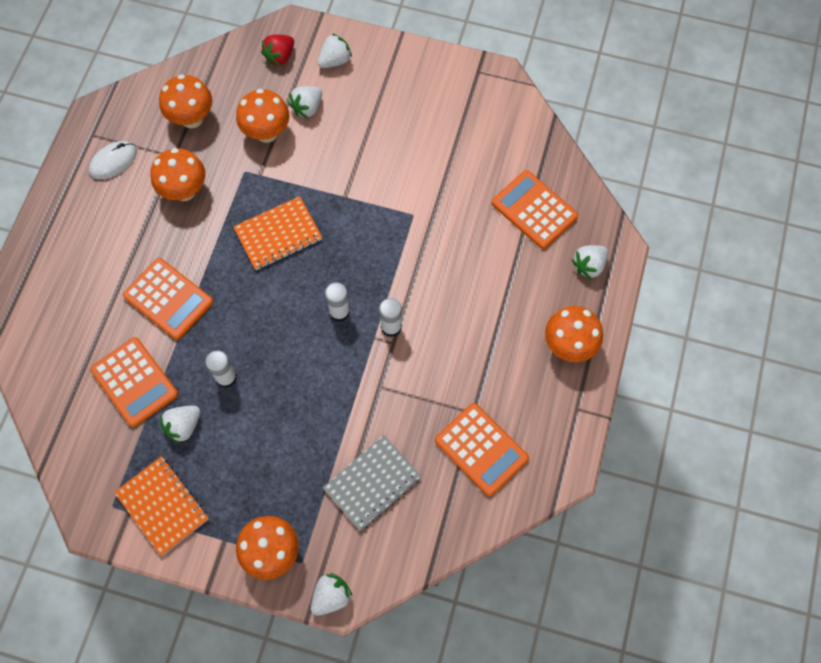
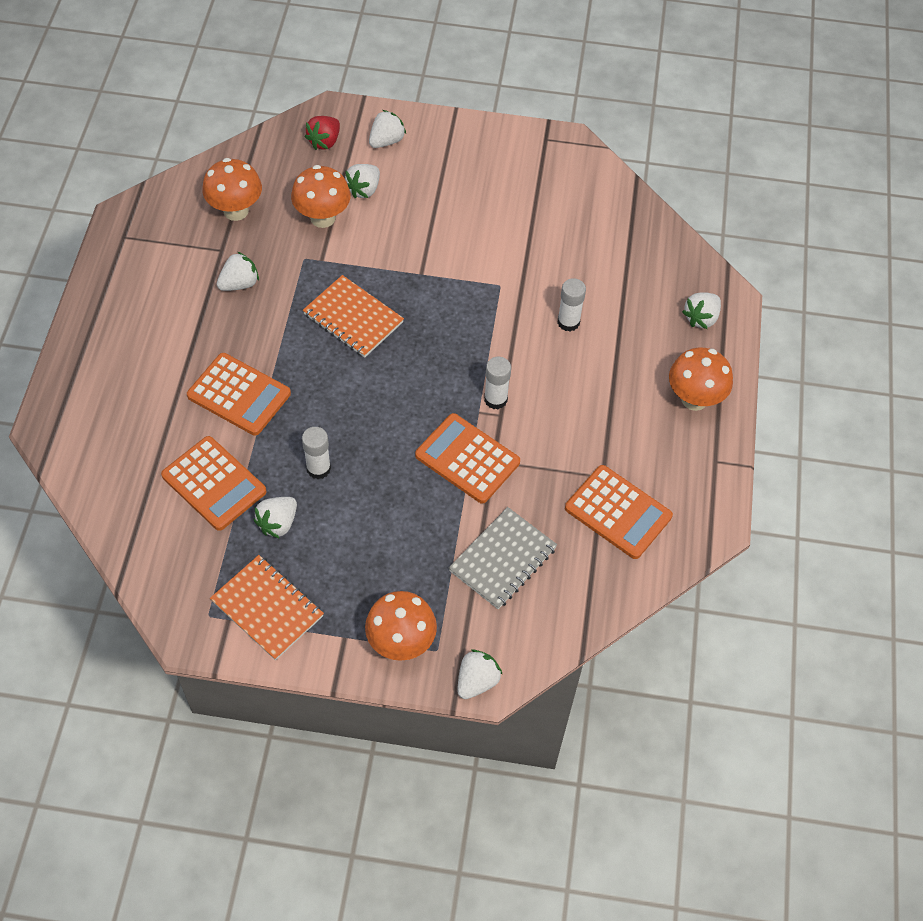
camera: 10 degrees left, 10 degrees down
(113, 161) = (153, 261): white mouse -> none
(184, 191) = (239, 284): orange mushroom -> white strawberry
(278, 235) = (353, 318): orange notebook -> orange notebook turned 75 degrees clockwise
(339, 312) = (435, 389): white glue stick -> white glue stick (568, 322)
(534, 210) = (631, 269): orange calculator -> orange calculator (467, 459)

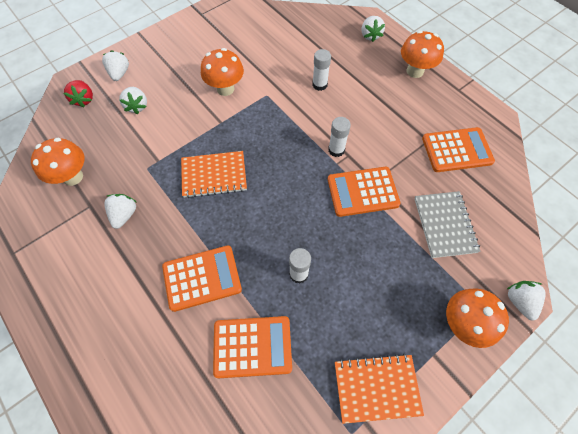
camera: 45 degrees left, 5 degrees up
(278, 523) = (317, 329): white strawberry -> none
(322, 218) = (131, 138): orange mushroom -> orange mushroom (225, 89)

